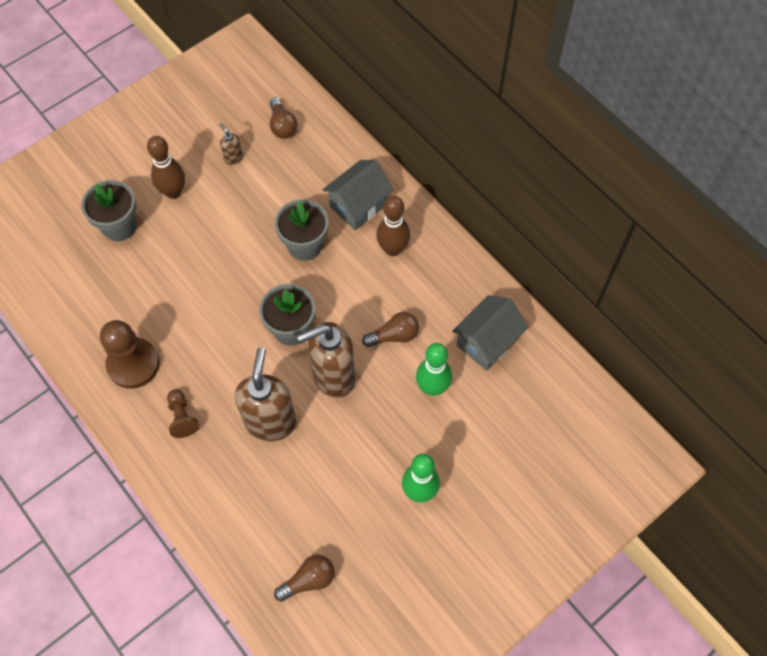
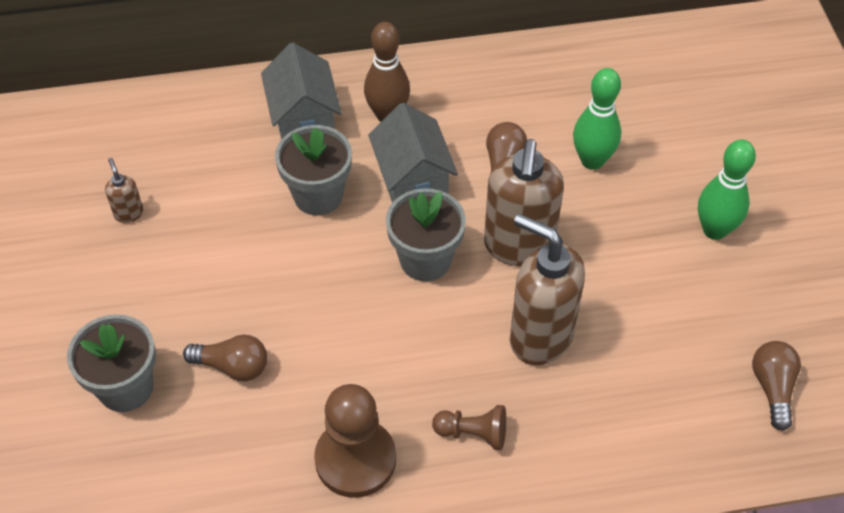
camera: 60 degrees left, 10 degrees down
(173, 192) = (124, 301): brown bowling pin -> none
(233, 158) = (129, 213): brown soap dispenser -> brown soap dispenser turned 75 degrees clockwise
(282, 125) = (126, 143): brown light bulb -> brown light bulb (232, 366)
(487, 342) = (566, 89): grey house -> grey house (412, 181)

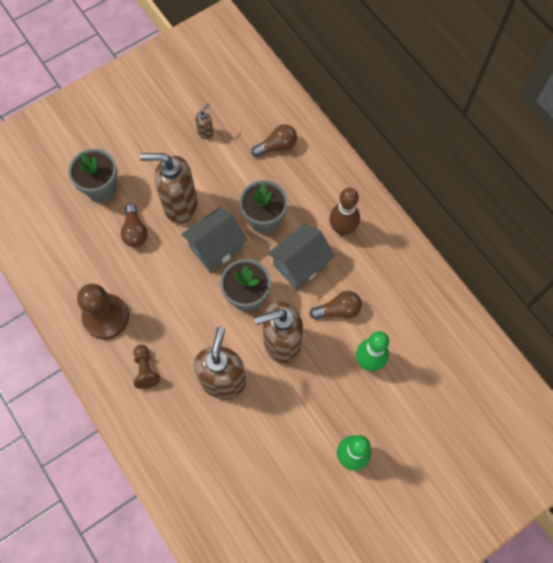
camera: 65 degrees right, 15 degrees up
(228, 290) = (180, 205): none -> brown soap dispenser
(304, 120) = (314, 186): grey house -> grey house (216, 247)
(772, 388) = (247, 529): brown light bulb -> brown light bulb (277, 146)

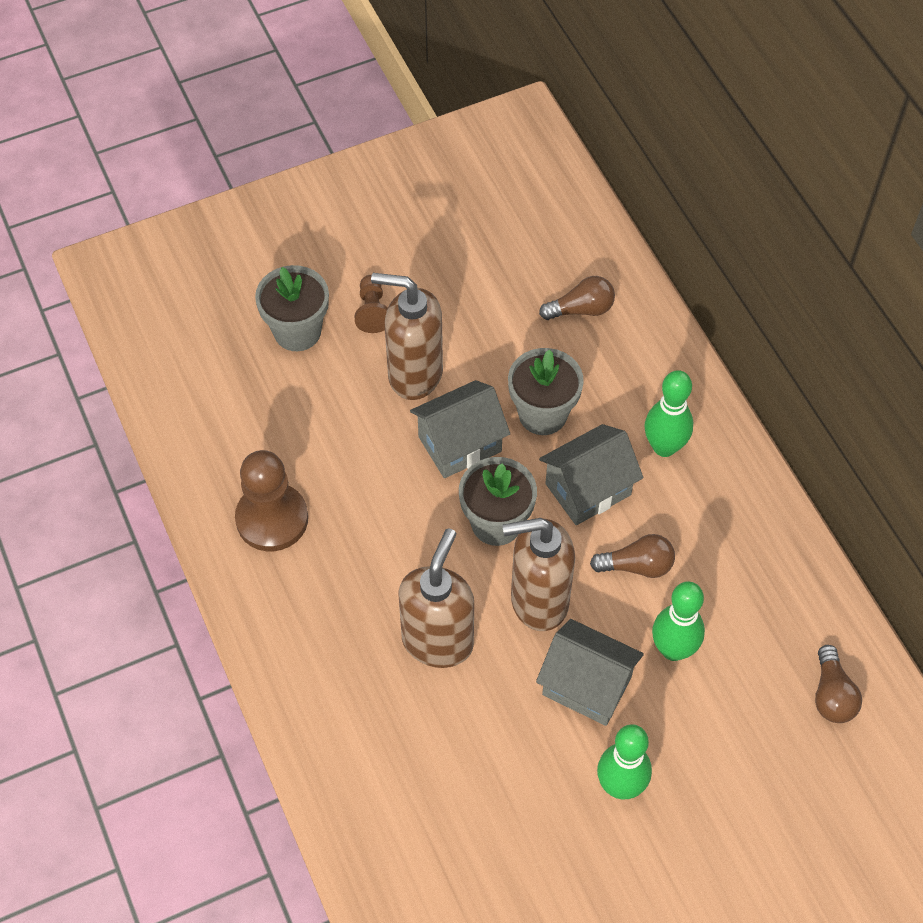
camera: 10 degrees right, 10 degrees down
(135, 231) = (338, 401): brown light bulb -> brown light bulb (832, 695)
(146, 370) = (320, 605): brown pawn -> brown pawn (372, 311)
(205, 132) = (473, 273): brown soap dispenser -> none
(320, 394) = (586, 686): none -> grey house
(342, 229) = (664, 447): brown bowling pin -> green bowling pin

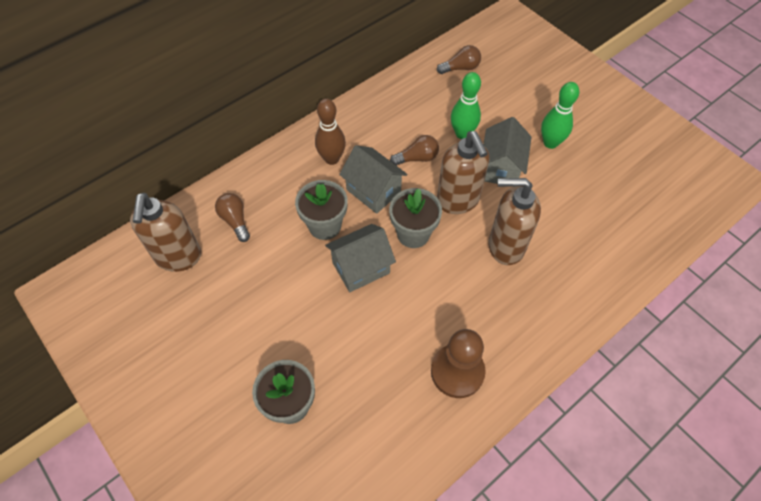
camera: 105 degrees left, 0 degrees up
(372, 311) = (260, 354): brown pawn -> none
(414, 374) = (311, 310): brown soap dispenser -> brown soap dispenser (178, 257)
(460, 444) = (361, 268): grey house -> grey house turned 75 degrees counterclockwise
(637, 566) = (417, 158): brown light bulb -> brown light bulb turned 90 degrees clockwise
(664, 447) = (332, 159): green bowling pin -> brown bowling pin

